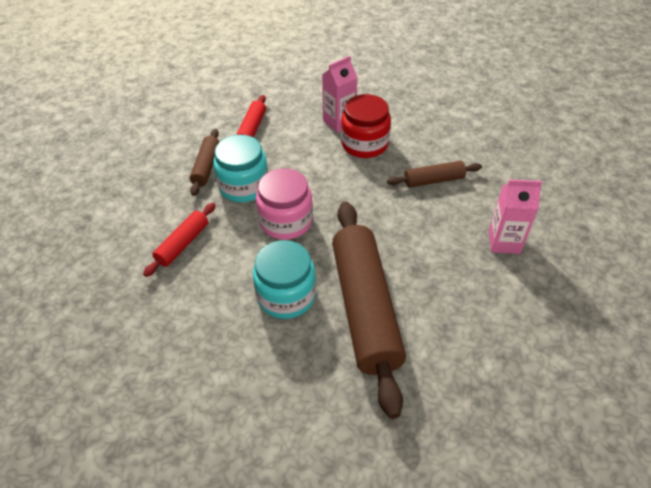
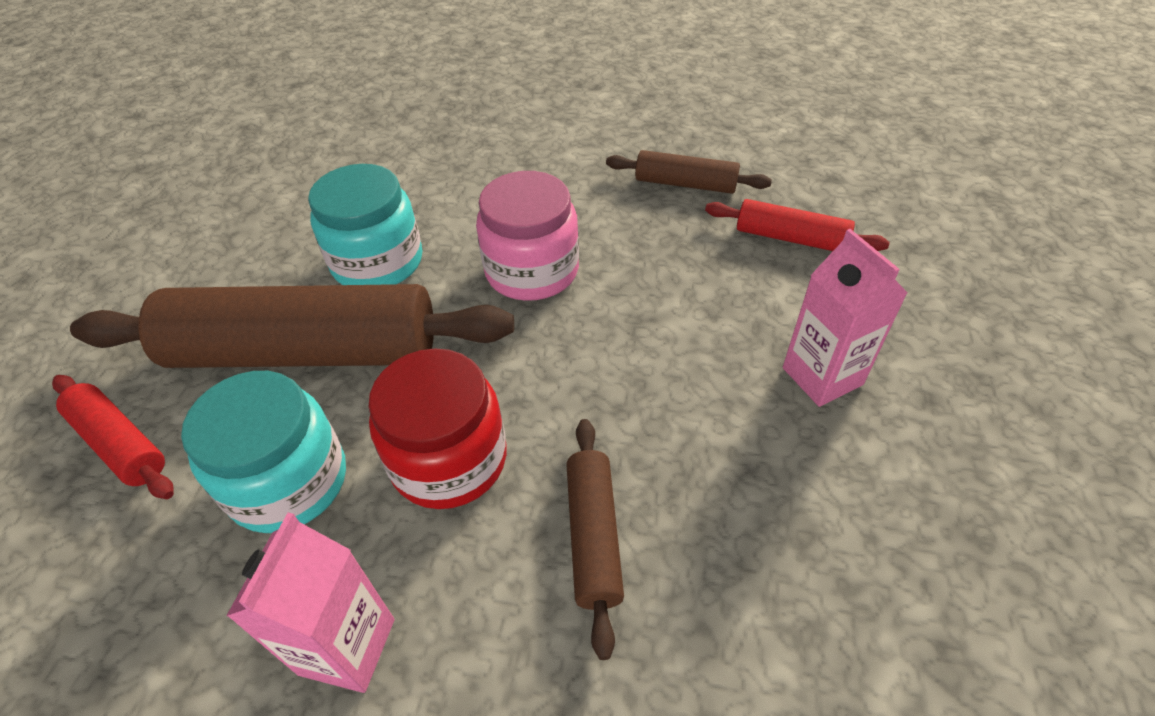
camera: 100 degrees right, 0 degrees up
(183, 244) = (519, 164): red rolling pin -> red rolling pin (120, 444)
(244, 186) = (630, 224): turquoise jar -> turquoise jar (288, 481)
(364, 144) = (739, 414): red jar -> red jar (449, 460)

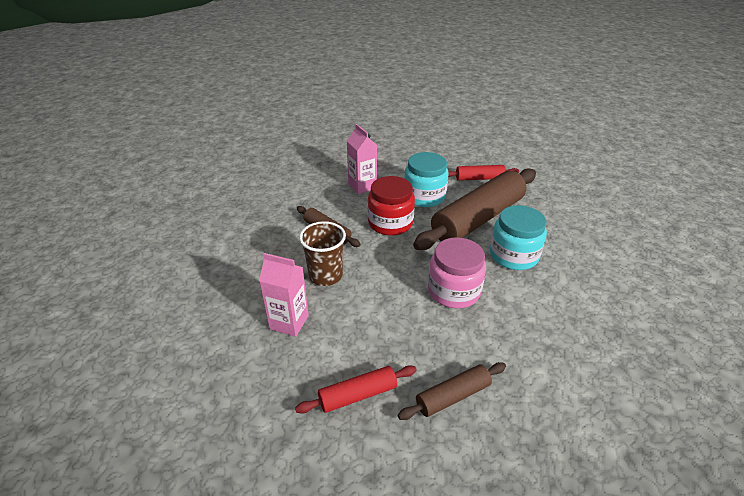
camera: 135 degrees right, 10 degrees down
(694, 423) = (325, 275): none -> brown cup

